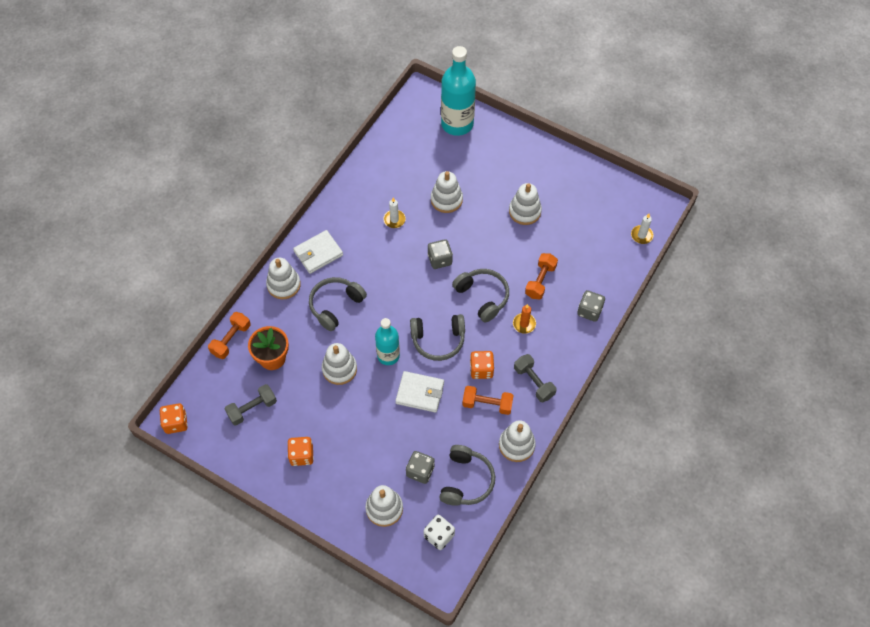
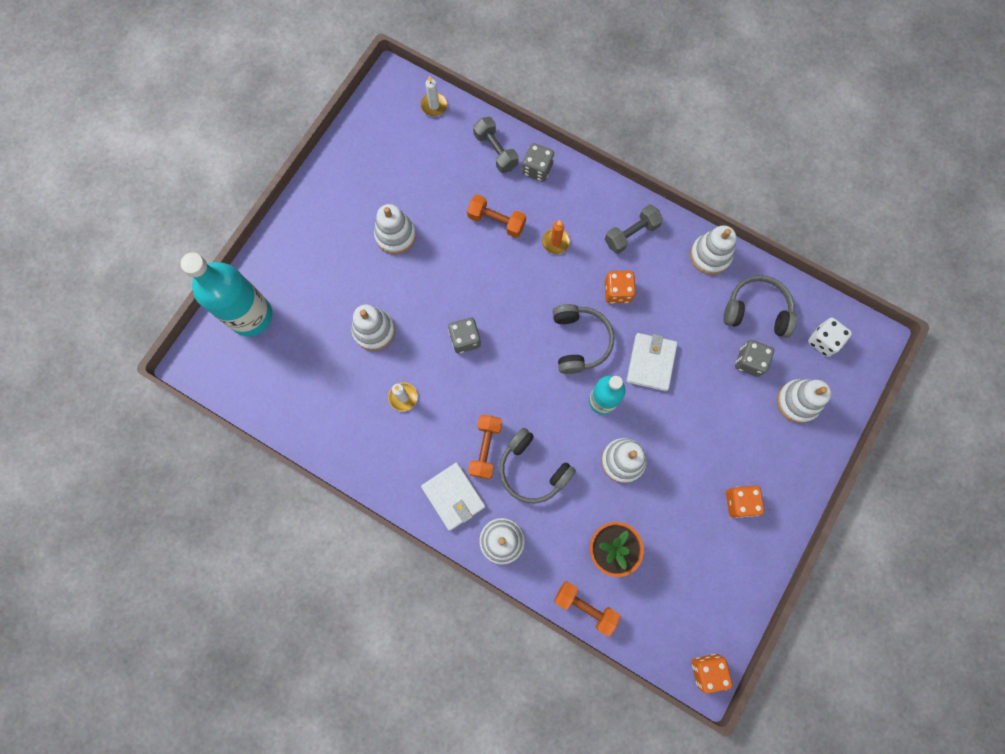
camera: 90 degrees left, 15 degrees up
(252, 409) = (682, 569): grey dumbbell -> grey dumbbell (495, 151)
(482, 297) = (518, 288): grey headphones -> none
(487, 404) = (661, 286): orange dumbbell -> orange dumbbell (485, 448)

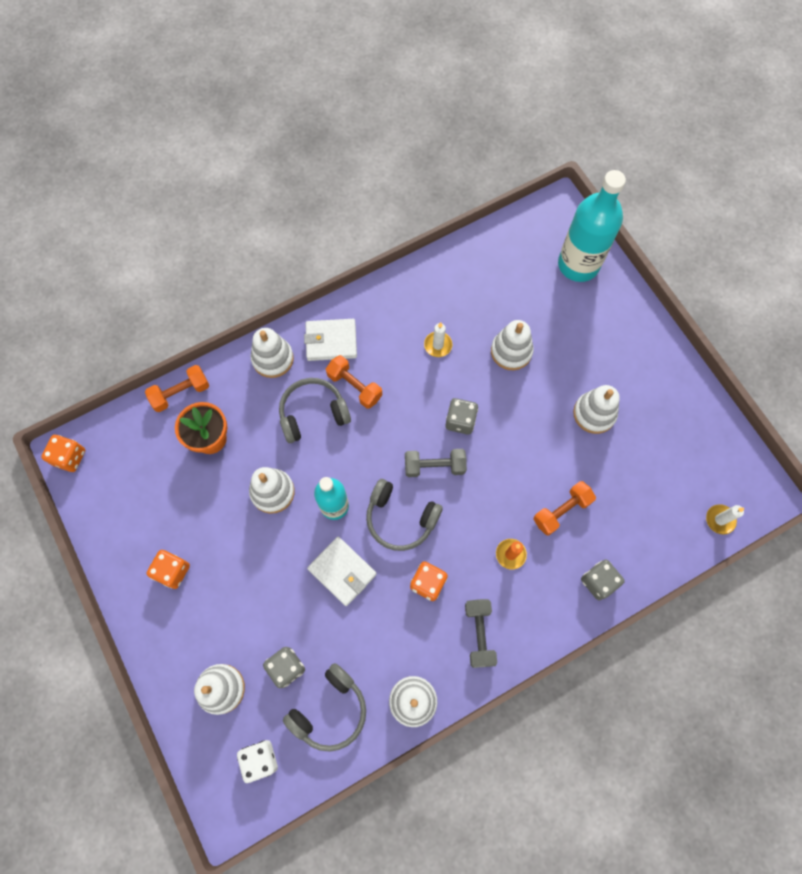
camera: 120 degrees right, 5 degrees down
(495, 151) = (639, 552): grey dumbbell -> grey dumbbell (434, 466)

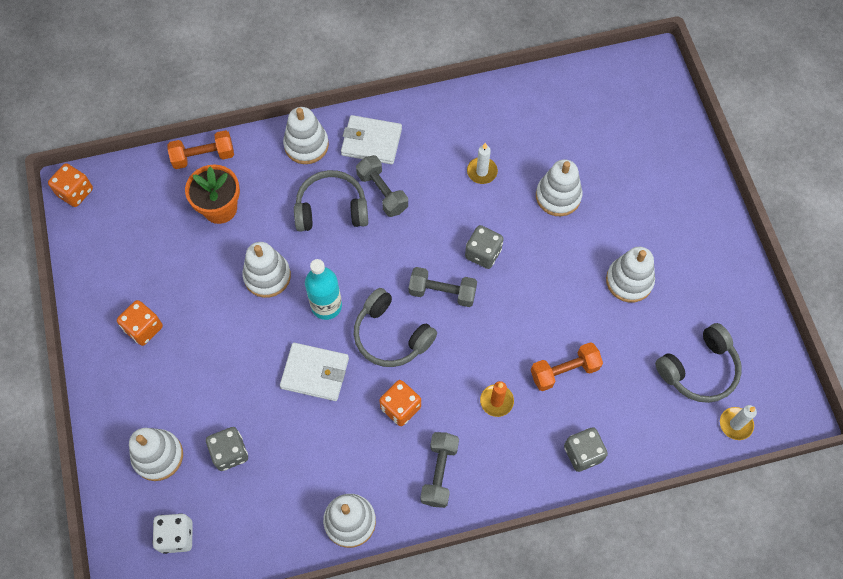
camera: 15 degrees right, 5 degrees down
(330, 710) = (261, 507): grey headphones -> grey headphones (699, 370)
(342, 571) = (315, 373): white wallet -> white wallet turned 45 degrees counterclockwise
(354, 386) = (382, 192): orange dumbbell -> grey dumbbell
(578, 264) = (657, 125): turquoise bottle -> none

